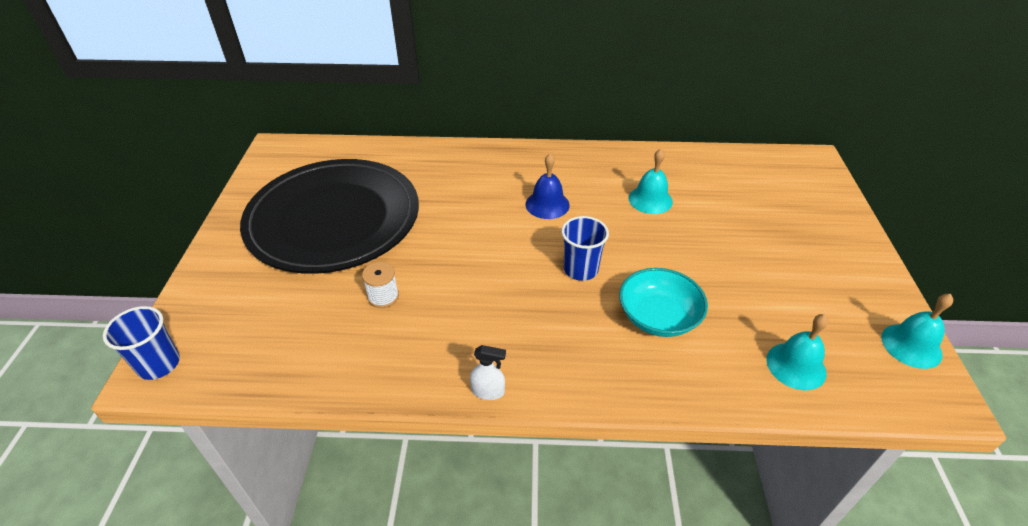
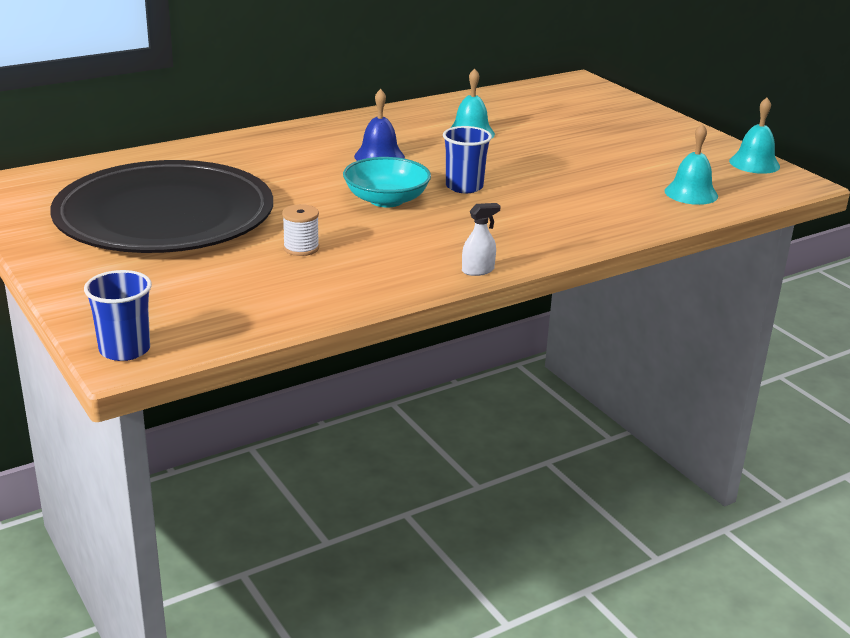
camera: 35 degrees left, 15 degrees down
(658, 317) = (562, 196): turquoise bowl -> turquoise bowl (386, 200)

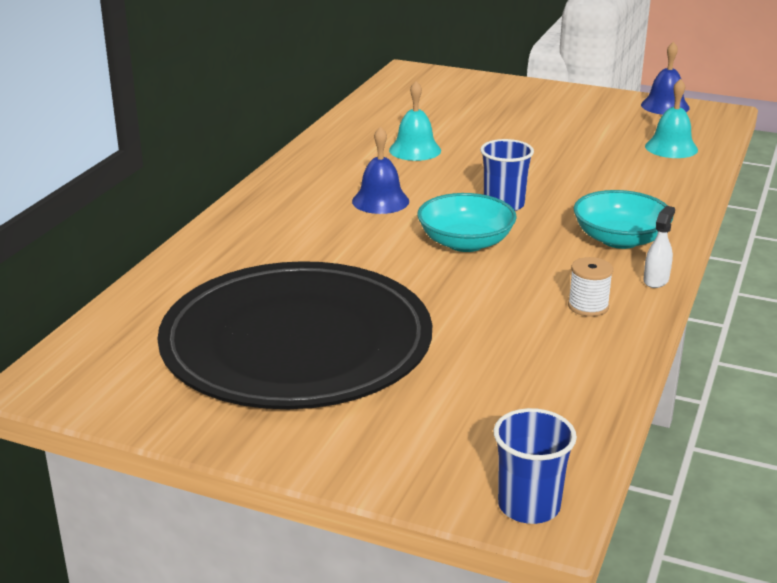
camera: 35 degrees left, 0 degrees up
(301, 248) = (483, 322): white spool -> white spool (588, 306)
(506, 237) = (619, 239): none -> turquoise bowl
(754, 163) = (665, 106): turquoise bell -> blue bell

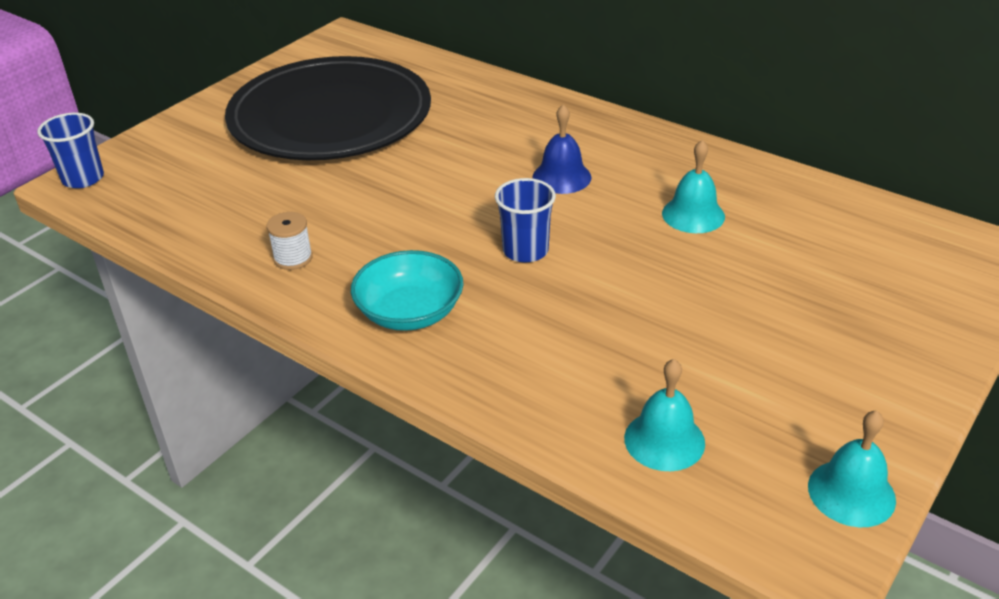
camera: 105 degrees right, 10 degrees up
(465, 242) = (450, 212): turquoise bowl -> none
(656, 280) = (313, 313): white spray bottle -> none
(665, 106) = (851, 493): blue bell -> turquoise bell

